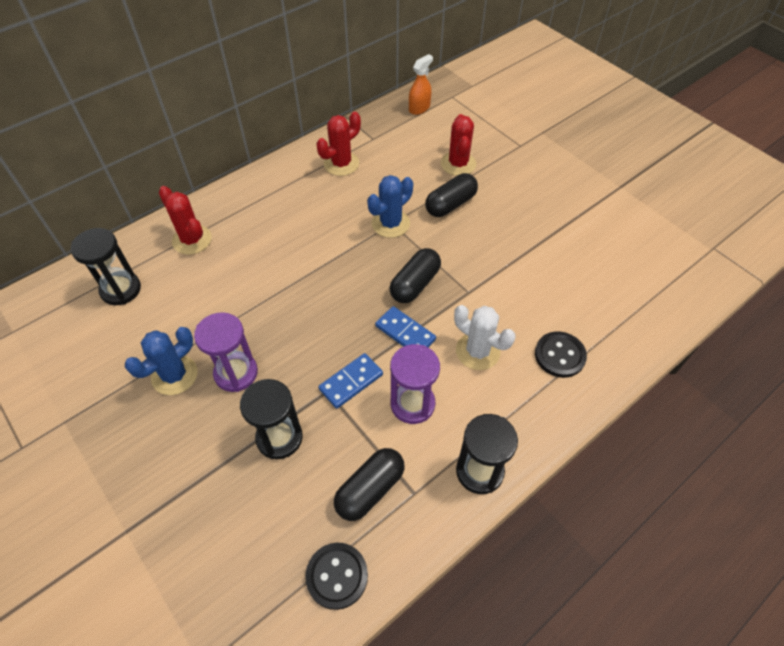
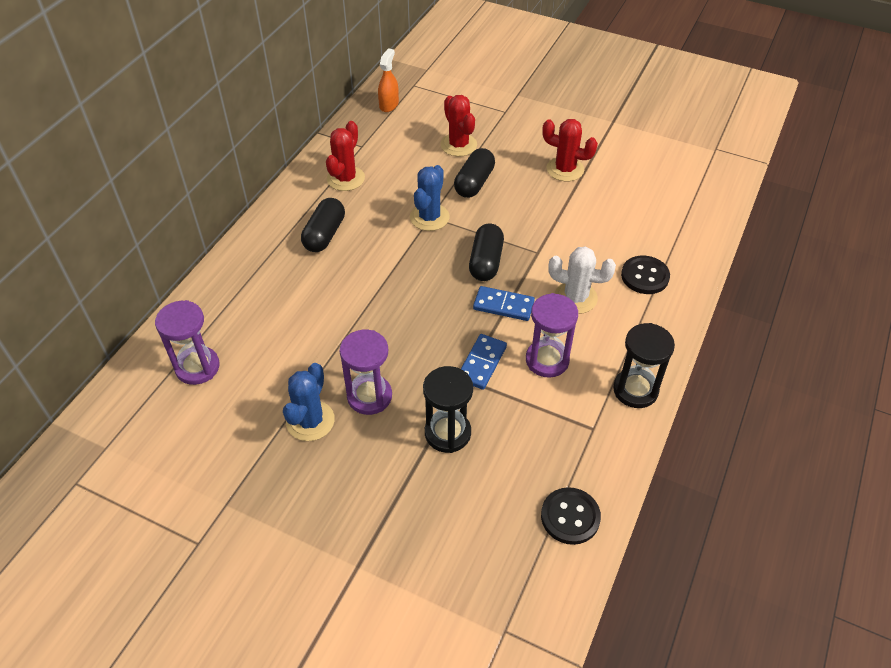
camera: 25 degrees left, 5 degrees down
(121, 290) = (197, 367): black hourglass -> purple hourglass
(192, 240) = (240, 296): red cactus -> red cactus (565, 169)
(370, 489) = (554, 441): black capsule -> black capsule (324, 235)

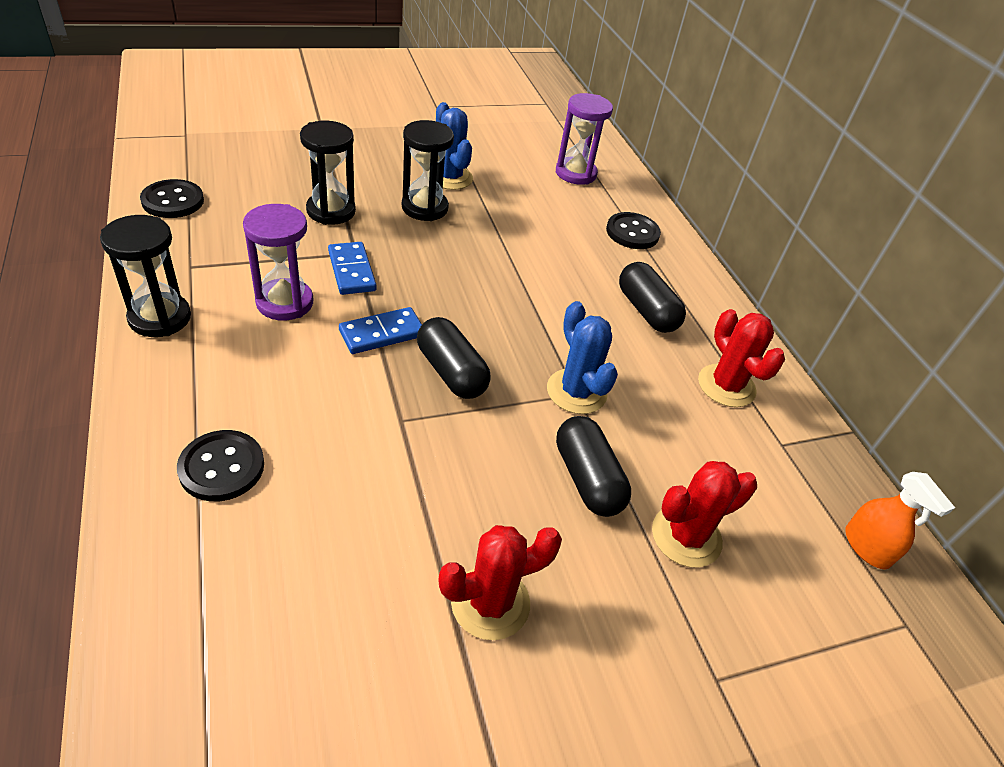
camera: 130 degrees right, 5 degrees down
(244, 289) = (632, 233): none -> black button
(369, 396) = (424, 208): purple hourglass -> black hourglass
(458, 145) = (686, 536): red cactus -> red cactus turned 45 degrees counterclockwise
(575, 298) = (302, 385): white cactus -> none

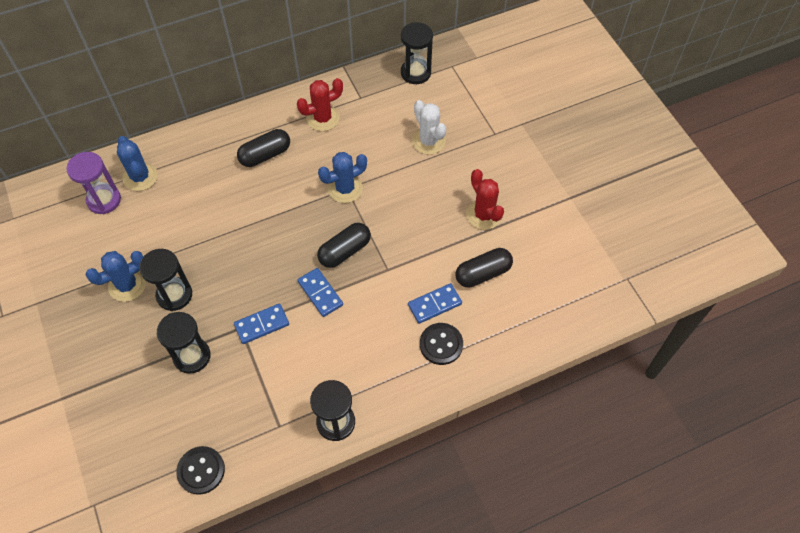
camera: 90 degrees left, 15 degrees up
(285, 302) = (304, 355): purple hourglass -> none
(306, 473) = (434, 304): none -> blue domino
(587, 479) = (405, 181): black capsule -> black capsule (483, 273)
(609, 201) = (140, 177): none -> blue cactus
(632, 233) = (179, 162): black button -> none
(686, 536) = (428, 141): red cactus -> white cactus
(867, 547) = (415, 73): orange spray bottle -> black hourglass

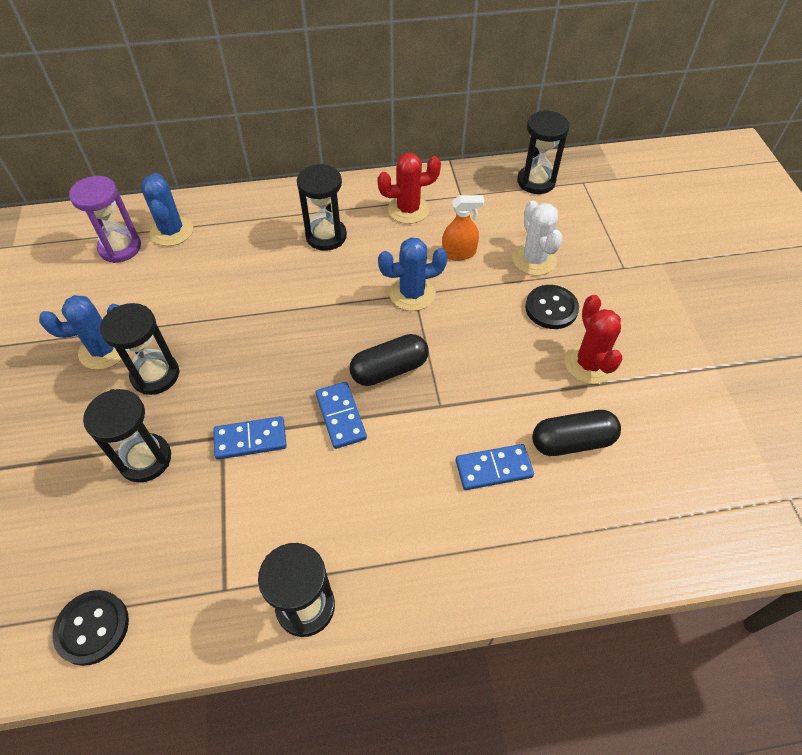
camera: 15 degrees right, 5 degrees down
(265, 155) = (326, 236): black capsule -> black hourglass
(371, 147) = (459, 253): none -> orange spray bottle
(441, 344) = (489, 528): black button -> black button (551, 308)

